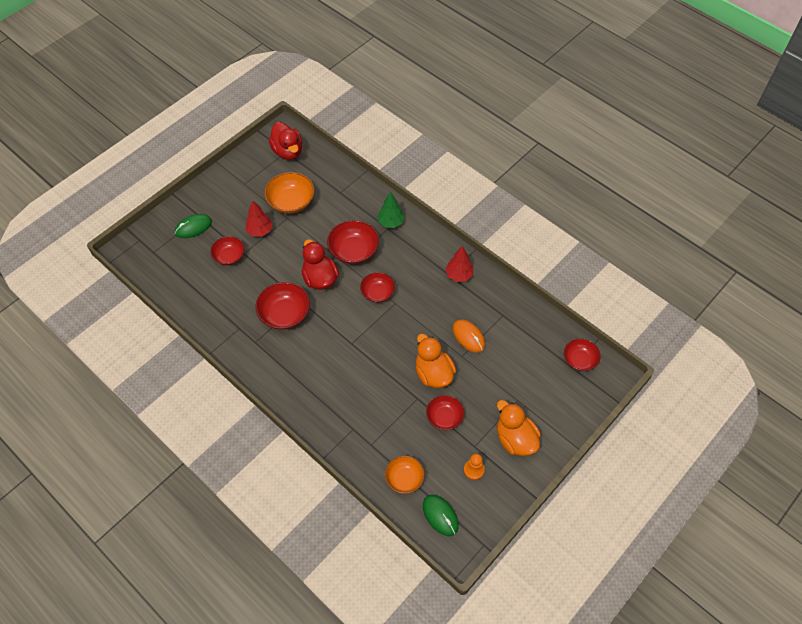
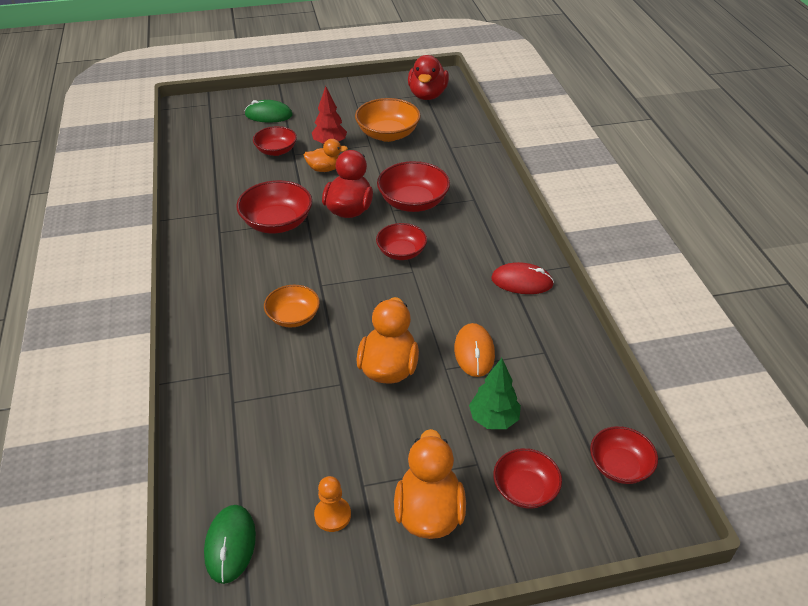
camera: 35 degrees right, 15 degrees down
(276, 254) = (325, 169): none -> orange duck
(390, 222) = (483, 195): green tree -> green tree (493, 419)
(404, 478) = (231, 467): orange bowl -> orange bowl (293, 317)
(444, 417) = (355, 425): red bowl -> red bowl (525, 489)
(459, 275) = (522, 281): red tree -> red mouse

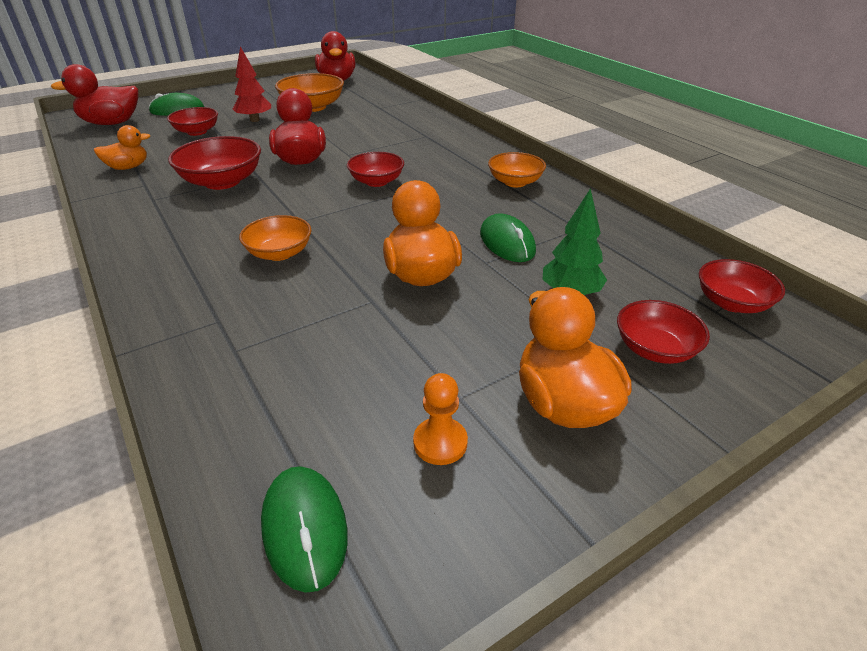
camera: 20 degrees left, 5 degrees down
(211, 124) = (111, 123): none -> red duck
(325, 169) = (258, 137): orange duck -> orange duck (128, 167)
(413, 202) = (366, 146): red bowl -> none
(474, 352) = (507, 242): orange mouse -> green mouse
(522, 281) = (515, 182): red mouse -> orange bowl

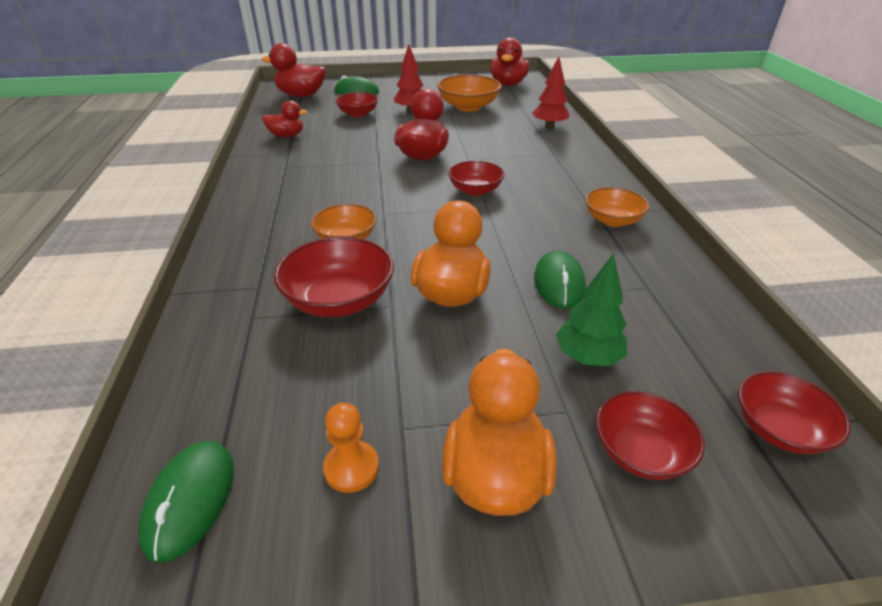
camera: 25 degrees right, 0 degrees up
(128, 167) = (287, 136): orange duck -> red duck
(222, 182) = (346, 162): red bowl -> red bowl (339, 300)
(404, 113) = (549, 126): none -> red tree

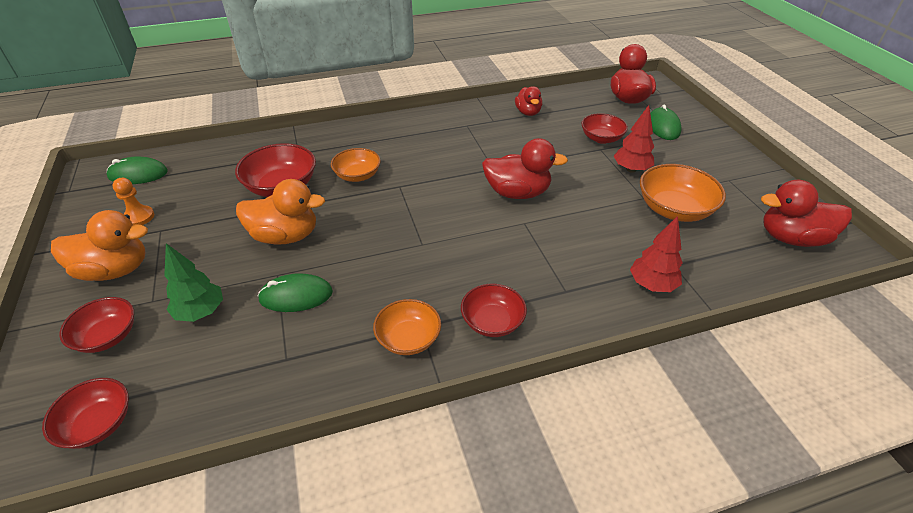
camera: 80 degrees right, 5 degrees up
(475, 190) = (452, 234): red bowl -> red bowl (492, 322)

